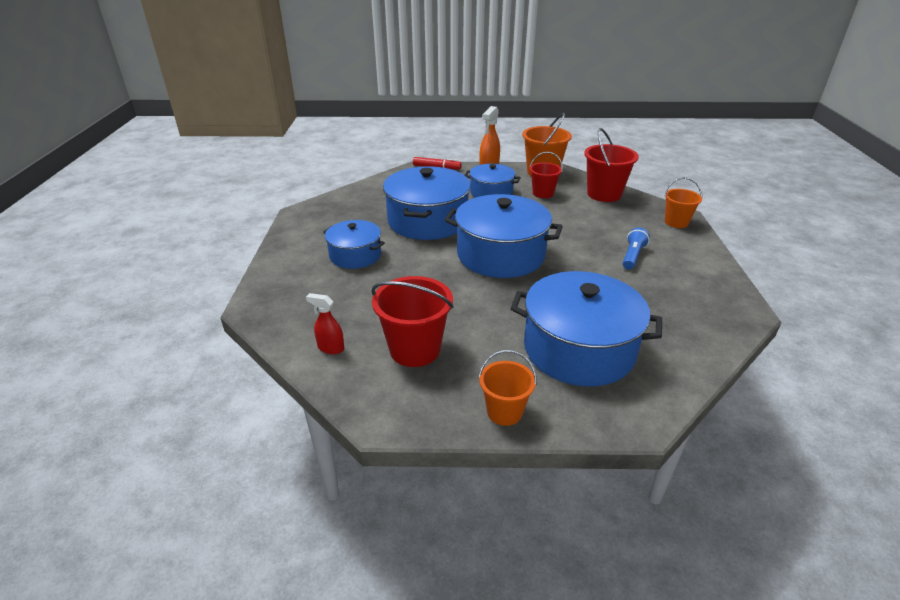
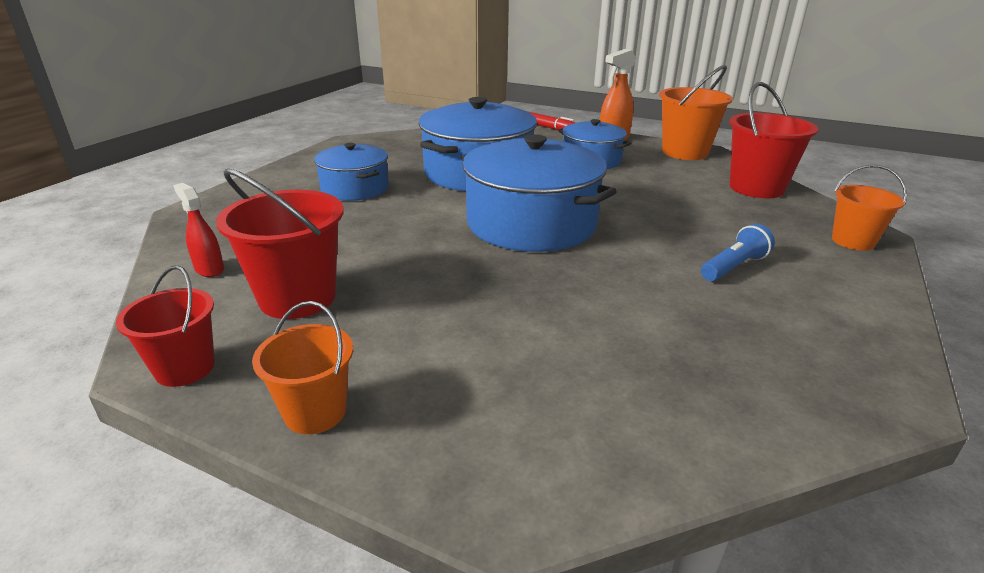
camera: 25 degrees right, 5 degrees down
(543, 193) = (662, 172): red bucket -> red bucket (185, 368)
(579, 349) = (520, 363): blue pot -> none

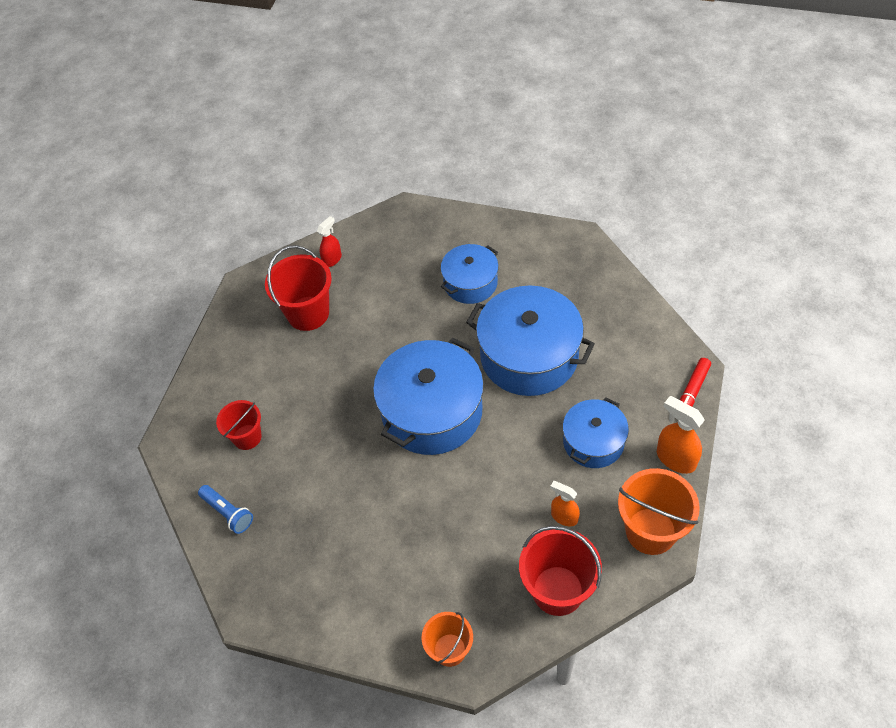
camera: 85 degrees right, 25 degrees up
(185, 368) = (242, 297): red bucket -> red bucket (247, 437)
(315, 412) = (217, 358): orange bucket -> none
(674, 178) = (564, 517): none -> orange spray bottle
(734, 267) = (386, 549): blue flashlight -> blue flashlight (228, 513)

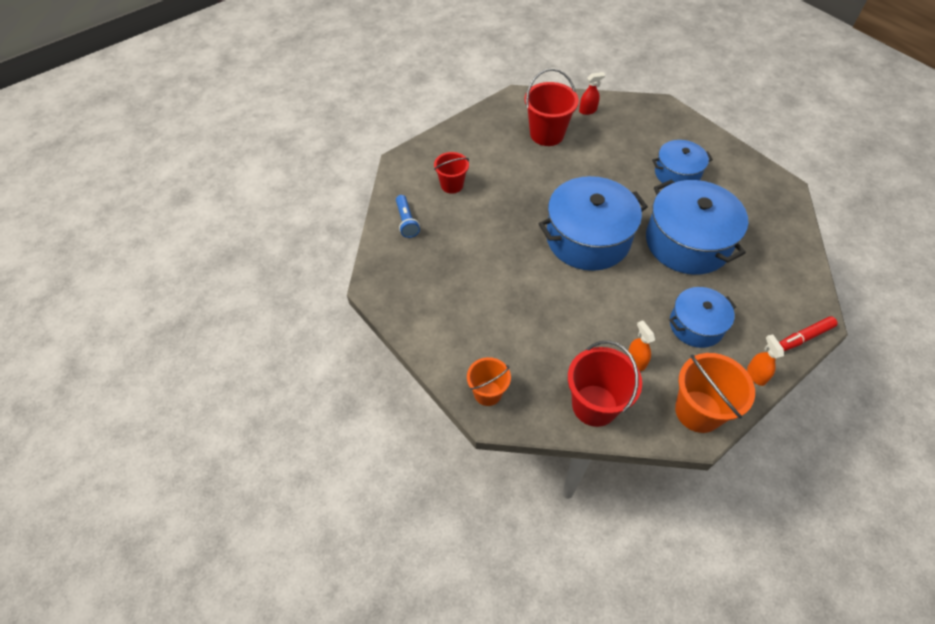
camera: 30 degrees right, 0 degrees up
(675, 459) = (756, 375): orange spray bottle -> orange spray bottle, size x0.64

